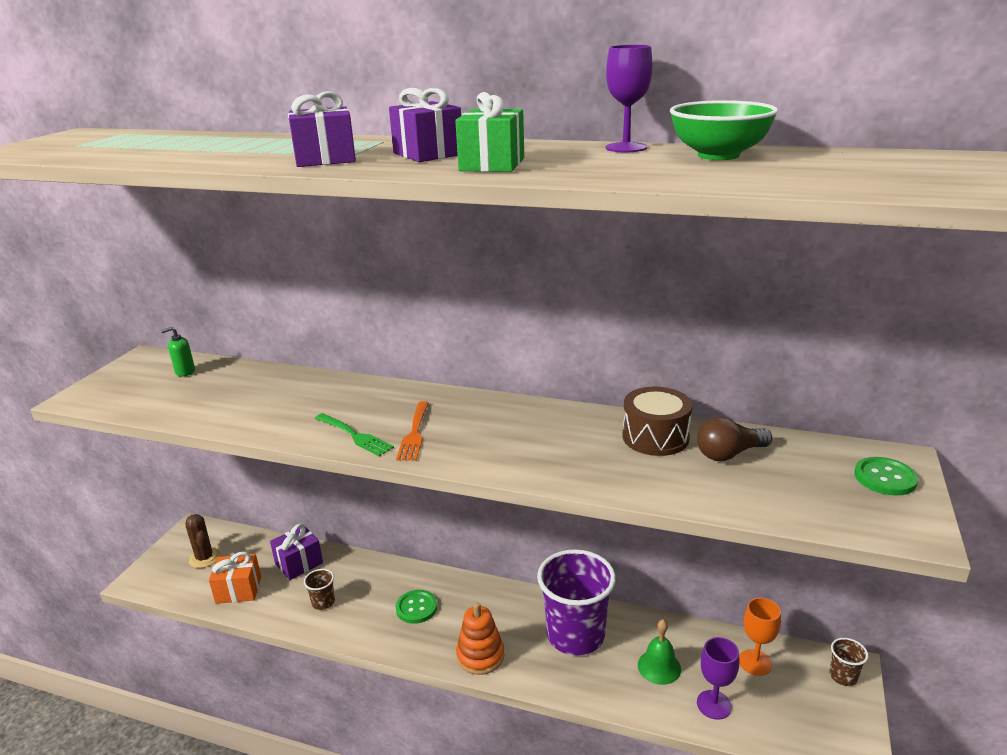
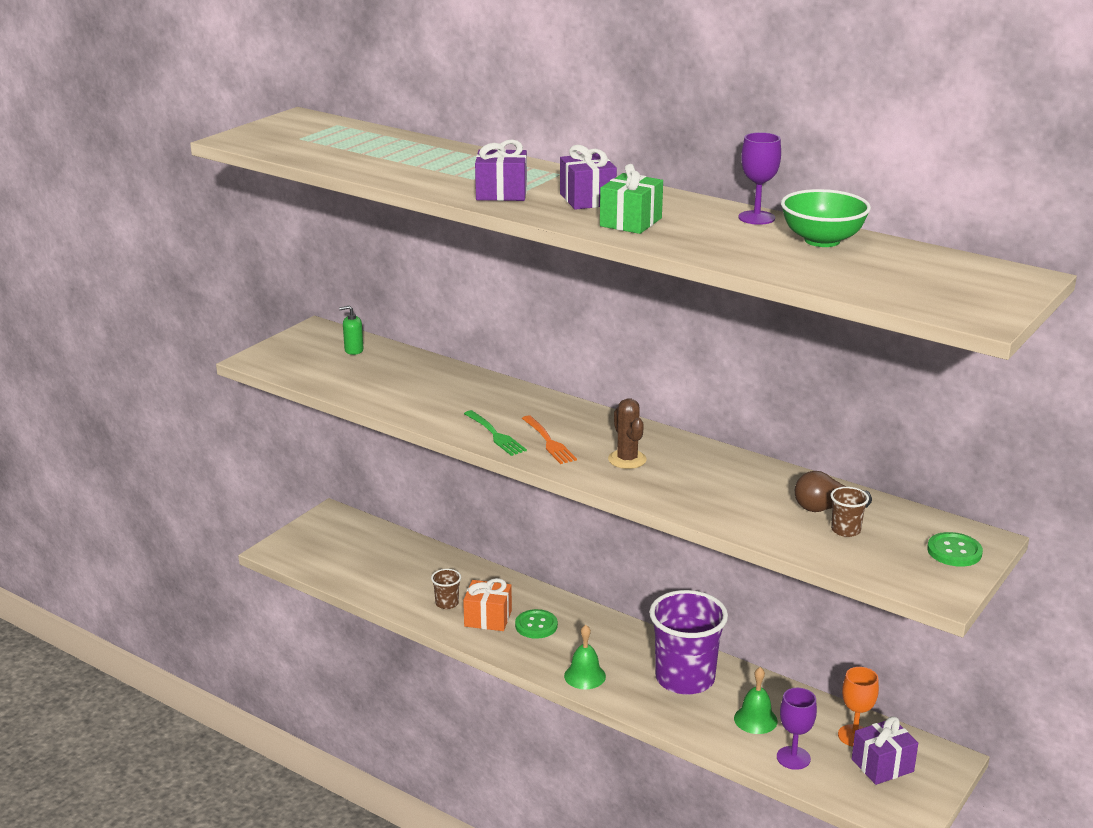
camera: 15 degrees right, 0 degrees up
(204, 558) = (339, 543): brown cactus -> brown cactus (627, 459)
(238, 590) = (368, 577): orange gift -> orange gift (488, 618)
(299, 563) = (430, 565): purple gift -> purple gift (882, 765)
(414, 433) = (549, 442): orange fork -> orange fork turned 45 degrees counterclockwise
(480, 656) = (585, 676): orange stacking toy -> green bell
(655, 437) = (767, 483): brown drum -> none
(843, 676) = (937, 764): brown cup -> brown cup (845, 530)

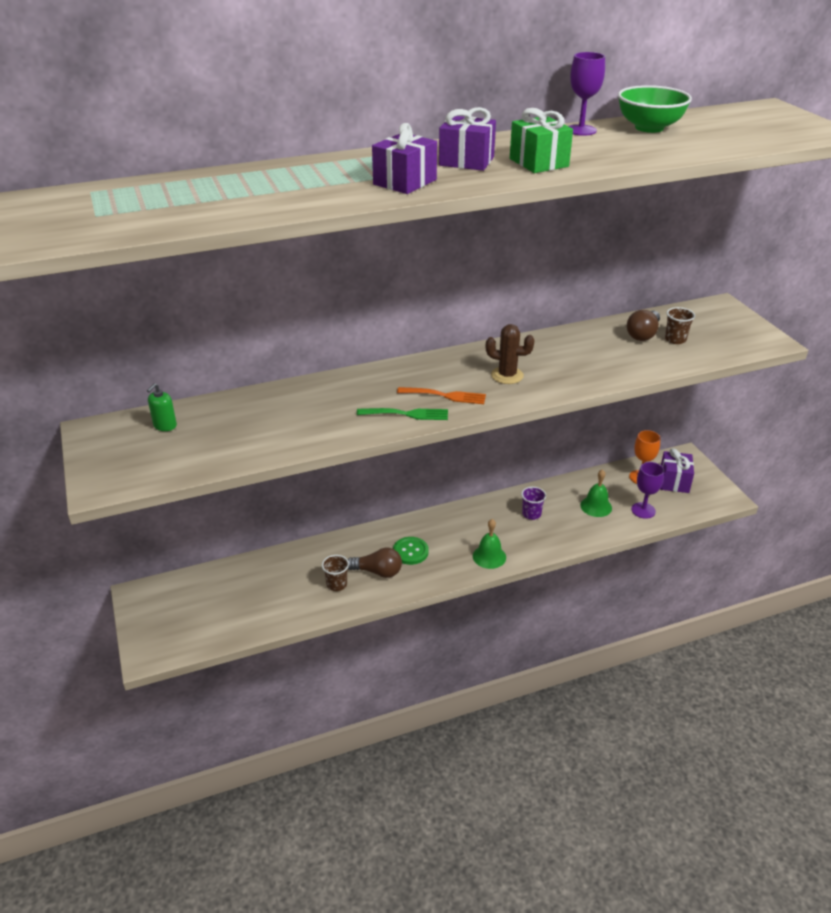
camera: 55 degrees left, 10 degrees up
(488, 618) = (378, 571): orange gift -> brown light bulb
(685, 678) = (531, 514): purple cup -> purple cup, size x0.42
(954, 551) = (727, 318): green button -> none

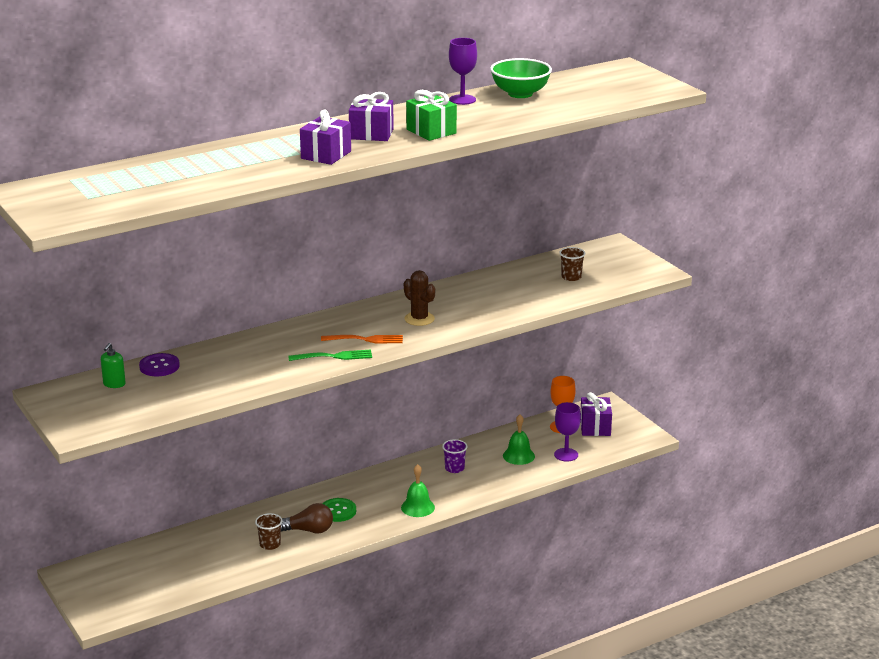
camera: 10 degrees left, 10 degrees down
(220, 408) = (159, 366): none -> purple button
(507, 375) = (419, 319): brown cactus -> brown cactus turned 45 degrees clockwise
(643, 334) = (541, 275): brown light bulb -> none

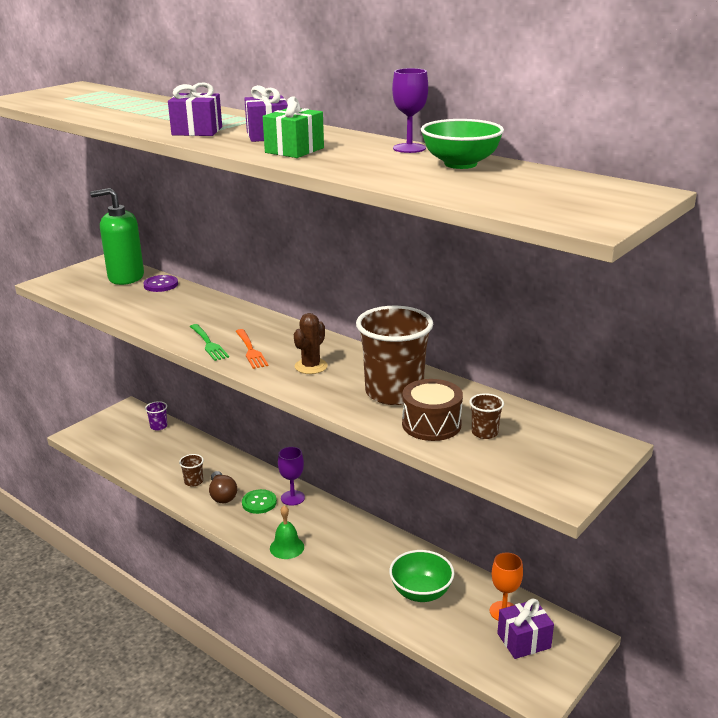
camera: 70 degrees right, 0 degrees up
(114, 384) = (125, 277): green soap dispenser -> green soap dispenser, size x2.35
(454, 468) = (369, 553): purple cup -> purple cup (158, 426)
(490, 295) = (394, 392): none -> brown cup
(518, 456) = (421, 592): green bell -> green bowl
(547, 292) = (431, 424): none -> brown drum
(566, 455) = (446, 629): purple goblet -> purple goblet (292, 498)

